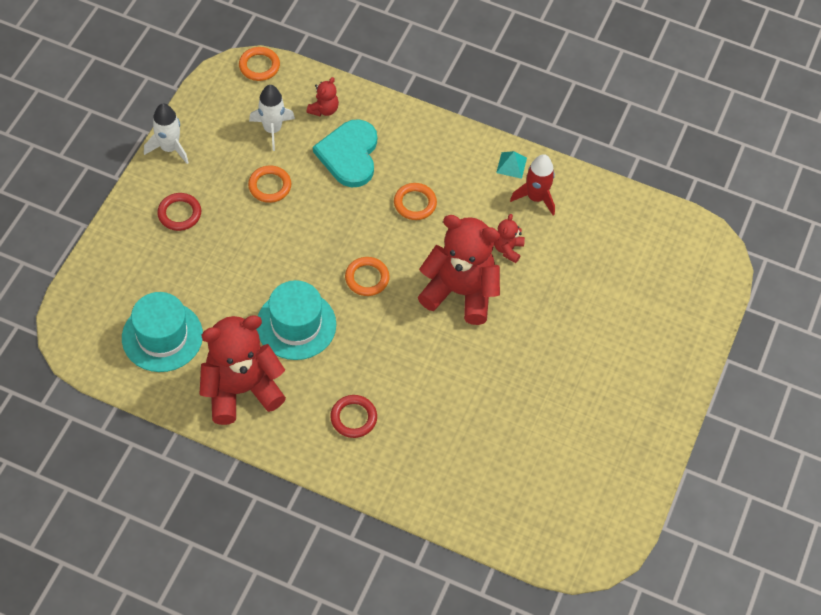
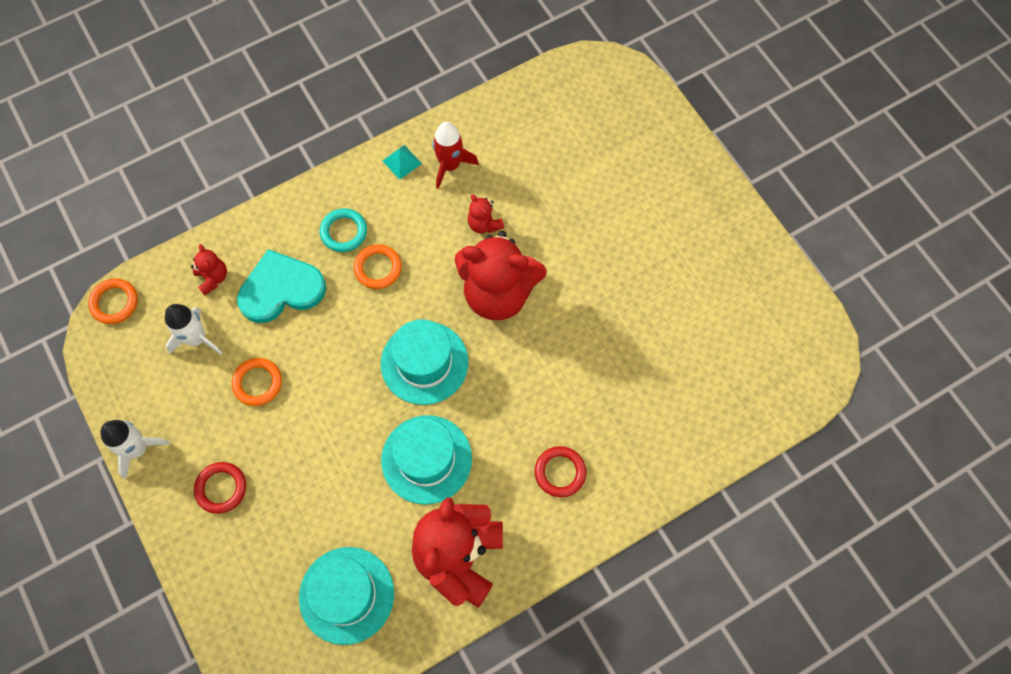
camera: 50 degrees left, 10 degrees up
(349, 155) = (281, 289): turquoise heart -> turquoise heart turned 120 degrees clockwise
(367, 278) = (424, 363): orange ring -> turquoise hat
(425, 164) = (344, 232): none -> turquoise ring
(460, 292) = (498, 293): red teddy bear -> red teddy bear turned 135 degrees counterclockwise

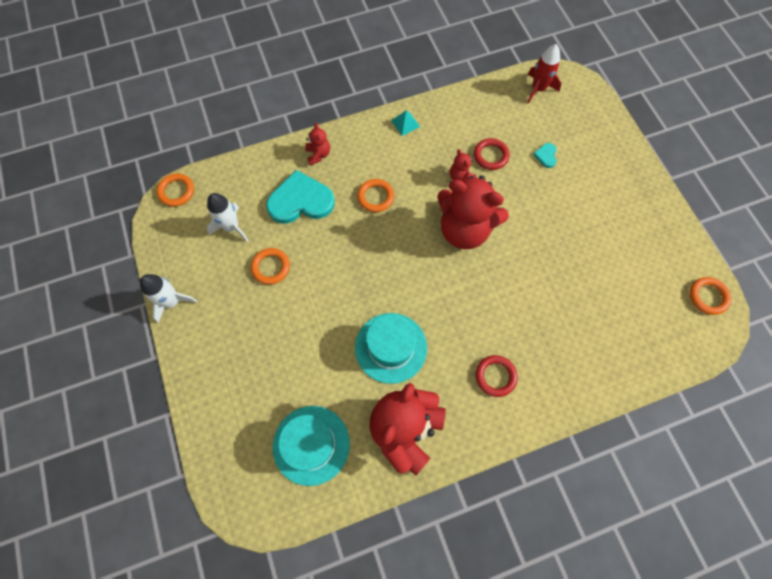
camera: 10 degrees right, 0 degrees up
(213, 278) = (252, 185): red teddy bear -> red teddy bear (318, 154)
(221, 488) = (229, 343): red ring -> red ring (490, 156)
(344, 232) = (354, 167): turquoise ring -> none
(424, 363) = (400, 273): turquoise hat -> none
(450, 166) = (441, 131): red rocket -> red rocket (538, 89)
(589, 178) = (546, 156): none -> turquoise heart
(807, 330) = (708, 297): none -> orange ring

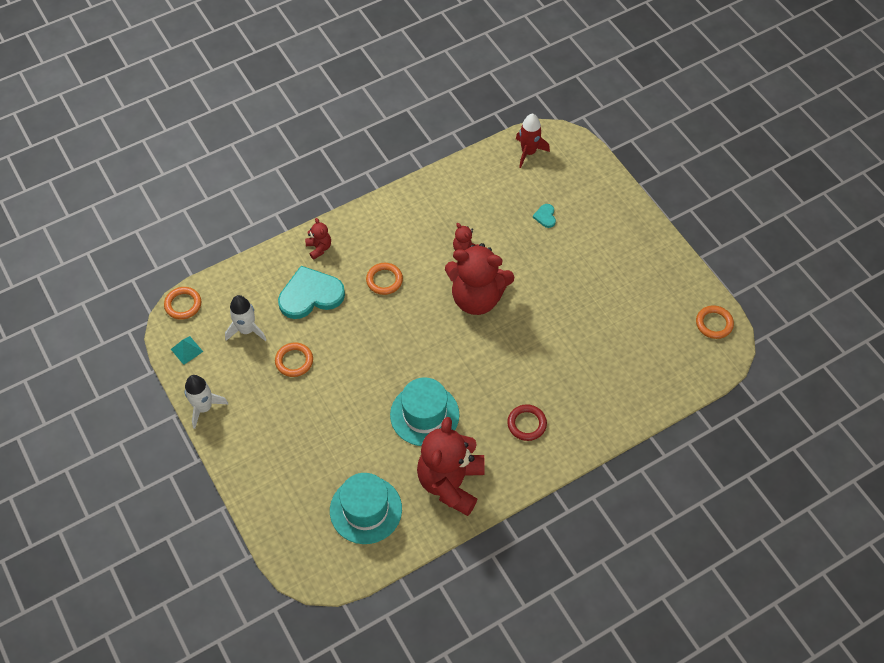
camera: 10 degrees left, 10 degrees down
(405, 123) = (401, 205): turquoise pyramid -> turquoise pyramid (186, 350)
(490, 156) = (491, 224): red ring -> none

